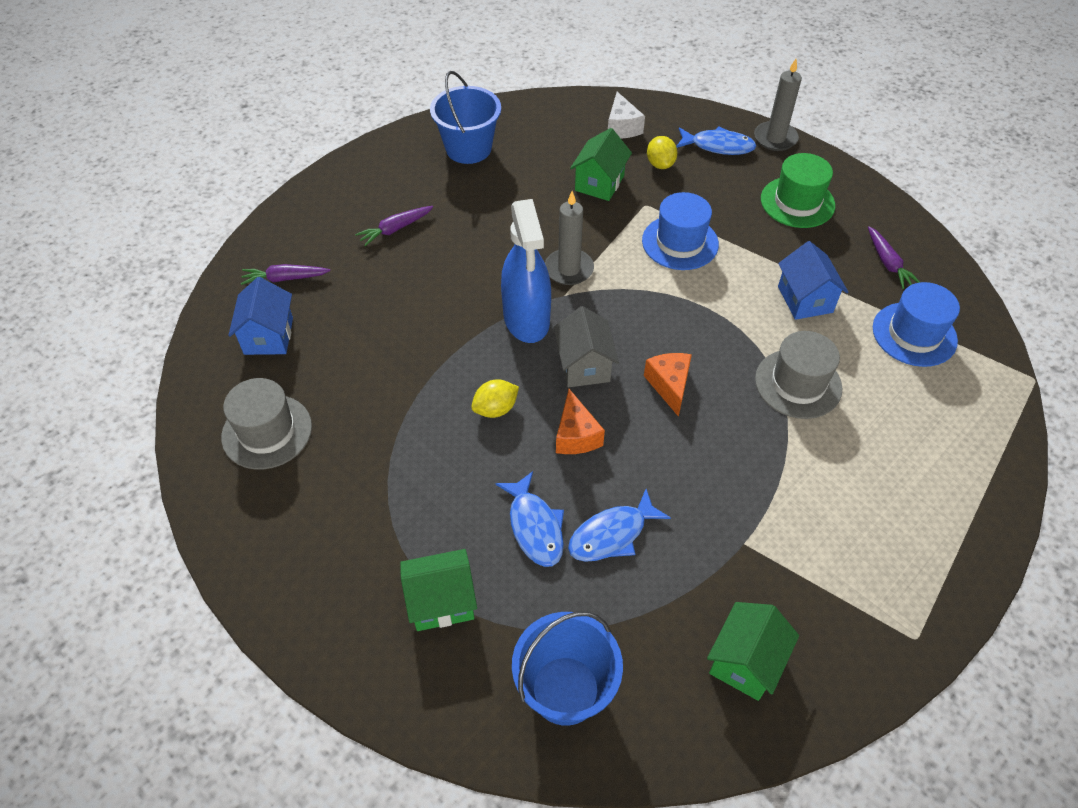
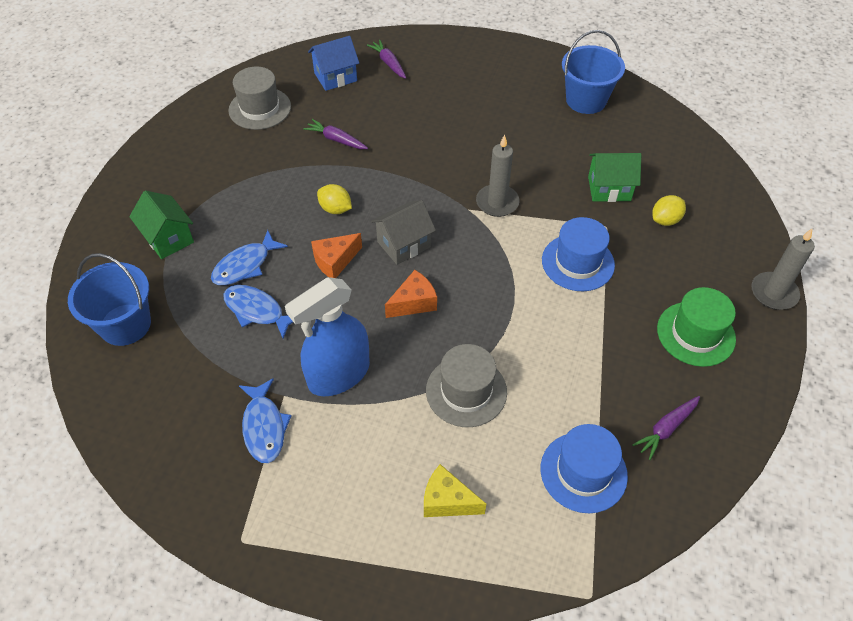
camera: 65 degrees right, 0 degrees up
(395, 229) = (471, 95): purple carrot -> purple carrot (336, 140)
(526, 319) = (429, 196): blue spray bottle -> blue spray bottle (338, 374)
(622, 127) = (691, 180): white cheese -> none
(718, 146) = (724, 253): blue fish -> blue fish (264, 427)
(745, 662) = (180, 424): green house -> none
(805, 299) = (570, 371): blue house -> none
(916, 444) = (447, 501): none -> yellow cheese

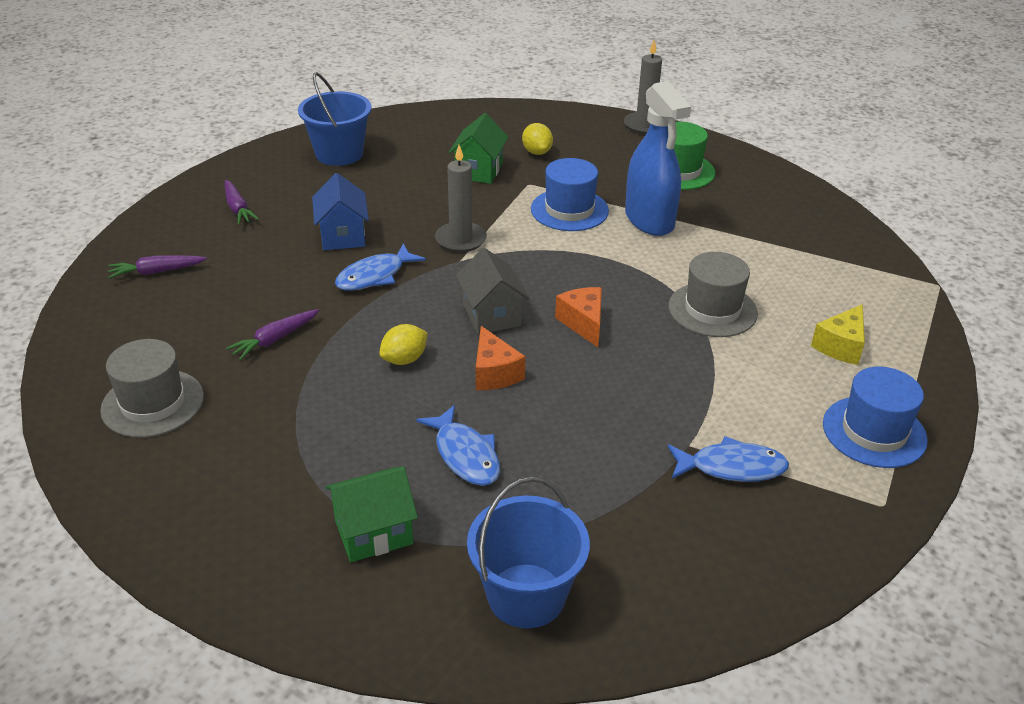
camera: 75 degrees left, 15 degrees down
(257, 311) = (549, 453): blue fish -> blue fish (374, 276)
(335, 77) = (144, 321): blue house -> blue house (343, 236)
(338, 374) = (669, 396): blue spray bottle -> blue spray bottle (649, 220)
(583, 472) = (815, 261): blue hat -> blue hat (874, 432)
(666, 429) = (776, 210): purple carrot -> purple carrot (238, 208)

